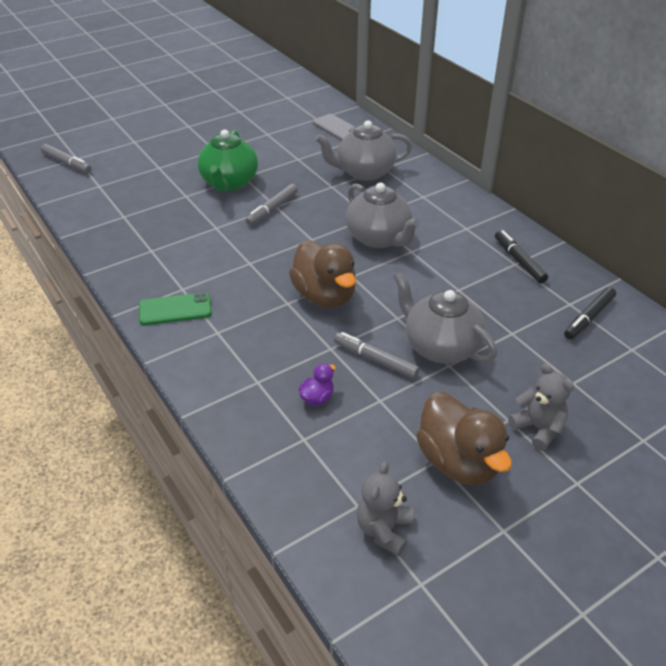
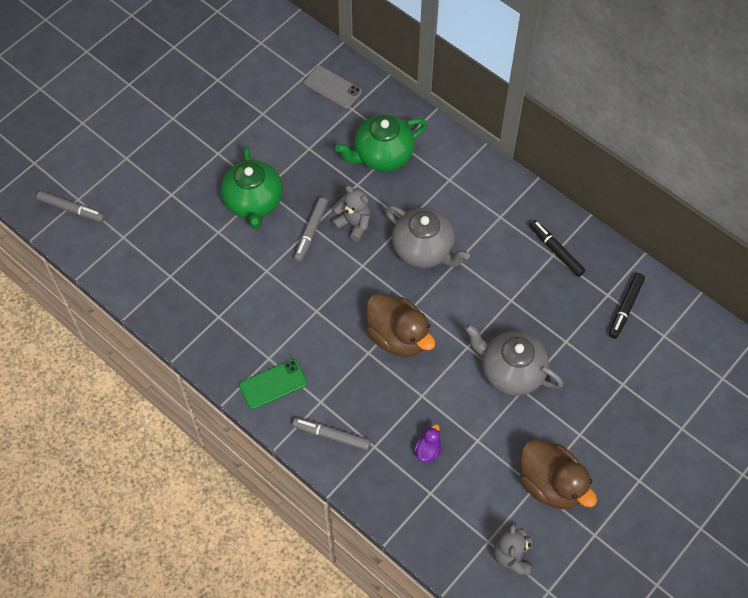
camera: 15 degrees left, 20 degrees up
(364, 172) = (382, 155): grey teapot -> green teapot
(375, 360) = (462, 399): grey marker -> grey marker (331, 436)
(538, 428) = (603, 437): grey teddy bear -> grey teddy bear (354, 224)

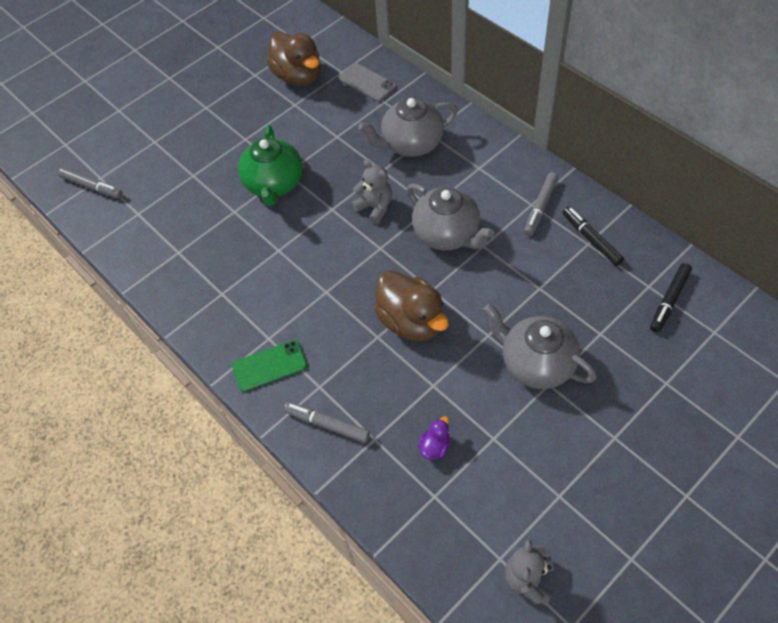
camera: 10 degrees right, 5 degrees down
(311, 232) = (329, 214): grey marker -> grey marker (540, 207)
(382, 155) = (411, 144): green teapot -> grey teapot
(551, 484) = (578, 494): brown duck -> brown duck (298, 76)

